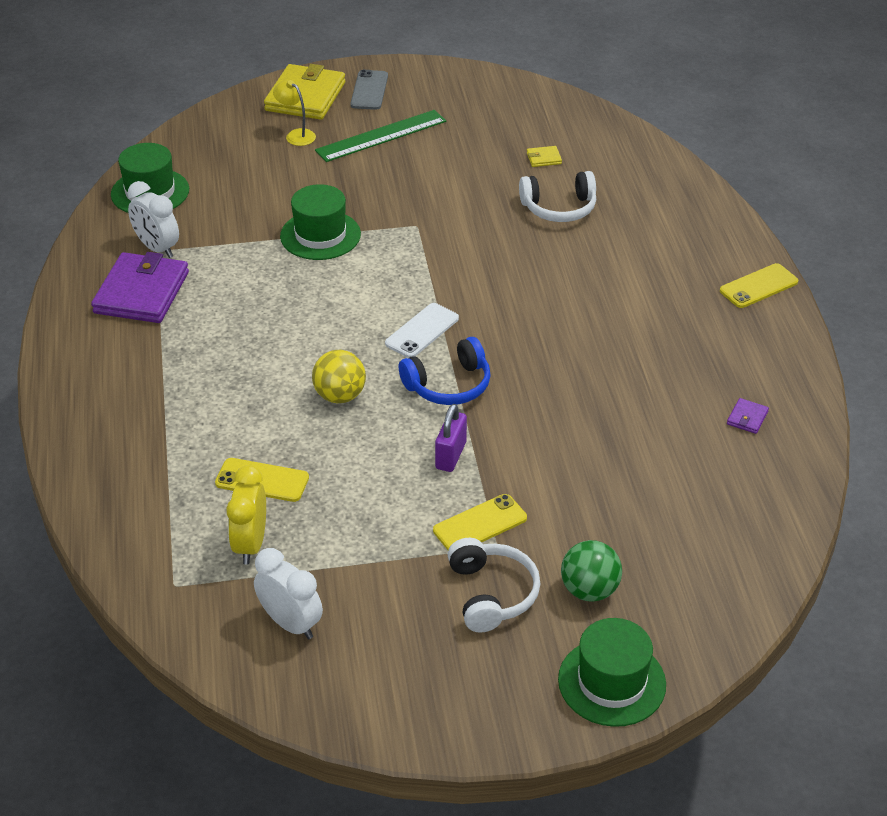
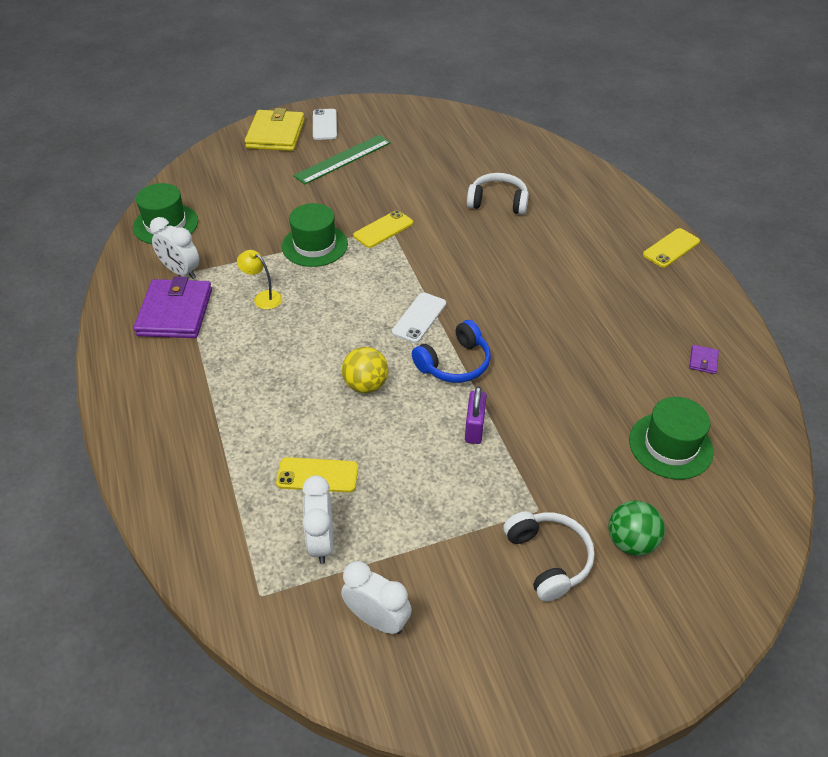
camera: 10 degrees left, 5 degrees up
(250, 544) = (321, 541): yellow clock -> white clock
(296, 135) = (275, 165): yellow lamp -> yellow lamp (263, 297)
(369, 90) = (324, 125): grey phone -> white phone
(480, 524) = (518, 491): yellow phone -> yellow phone (383, 229)
(544, 158) = (474, 164): yellow wallet -> none
(559, 208) = (498, 202): white headphones -> white headphones turned 150 degrees counterclockwise
(612, 682) = (680, 633): green hat -> green hat (670, 445)

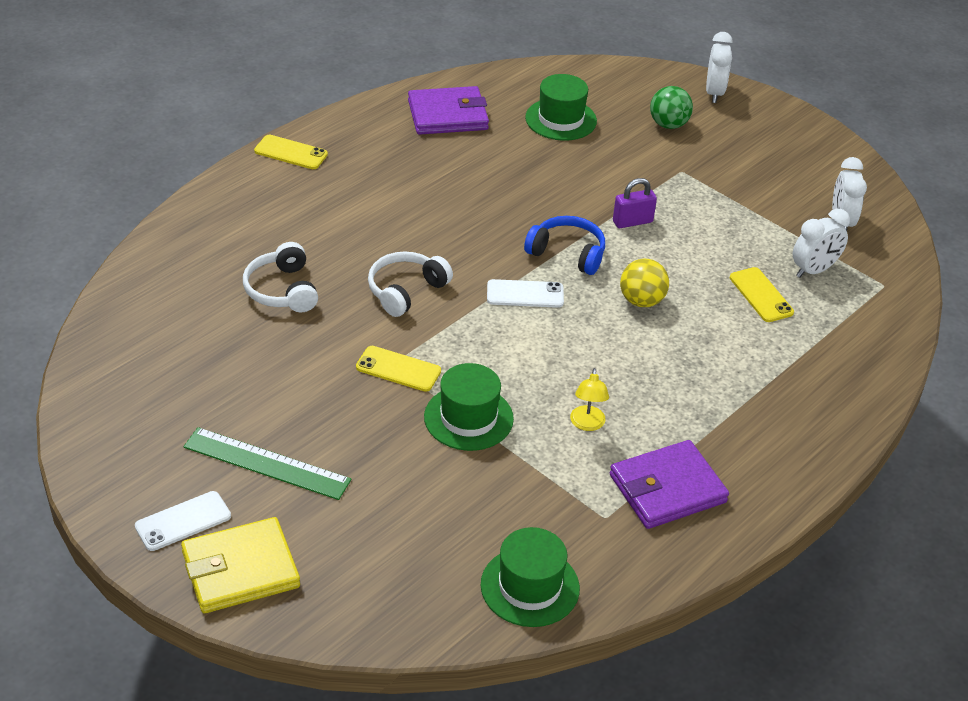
camera: 120 degrees left, 5 degrees down
(181, 272) = (602, 519): white clock -> white clock (714, 93)
(548, 559) = (718, 158): white headphones -> white headphones (406, 291)
(703, 361) = (448, 115): purple wallet -> purple wallet, size x2.48

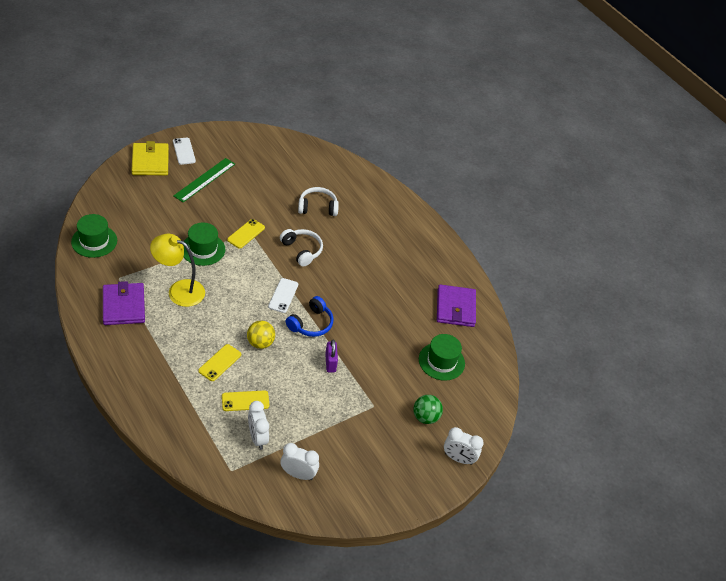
camera: 100 degrees right, 5 degrees up
(291, 153) = (431, 233): yellow phone -> yellow phone (220, 363)
(587, 424) = (179, 290): yellow lamp -> yellow lamp, size x1.98

